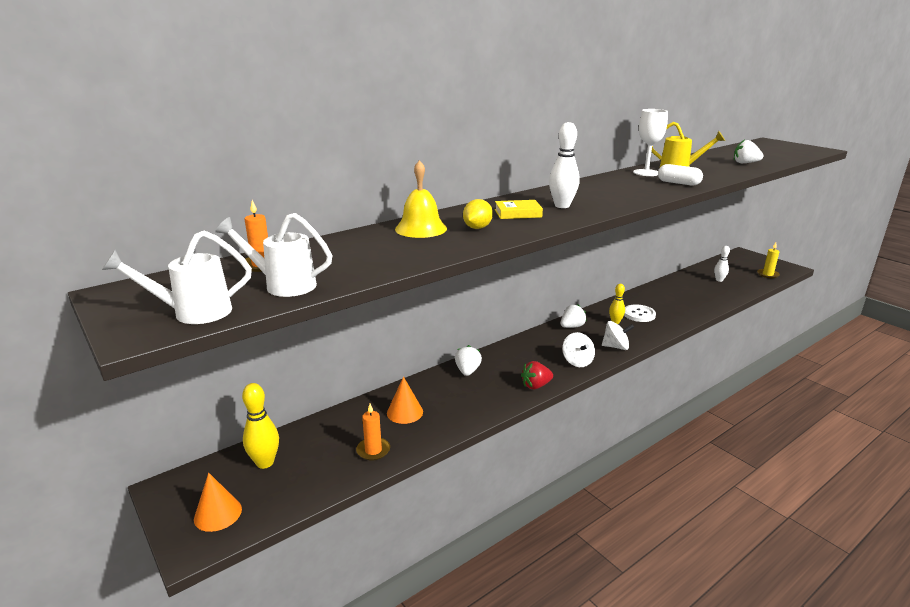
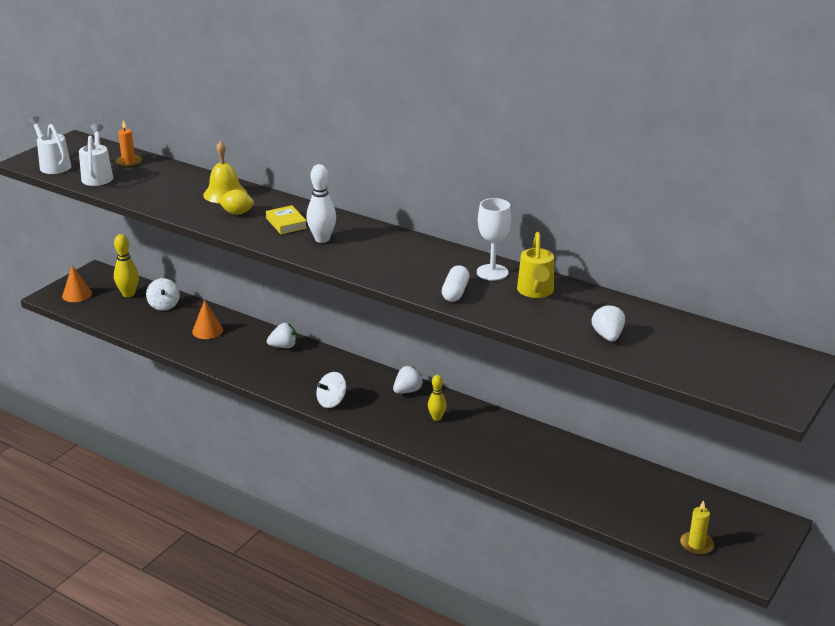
camera: 70 degrees right, 5 degrees up
(373, 450) = (155, 329): orange candle -> none
(536, 386) = (275, 384): red strawberry -> none
(572, 326) = (407, 391): white strawberry -> white strawberry turned 75 degrees counterclockwise
(616, 347) = (376, 422): white spinning top -> white spinning top (164, 305)
(639, 314) = (469, 433): white button -> none
(719, 280) = (633, 496): white bowling pin -> none

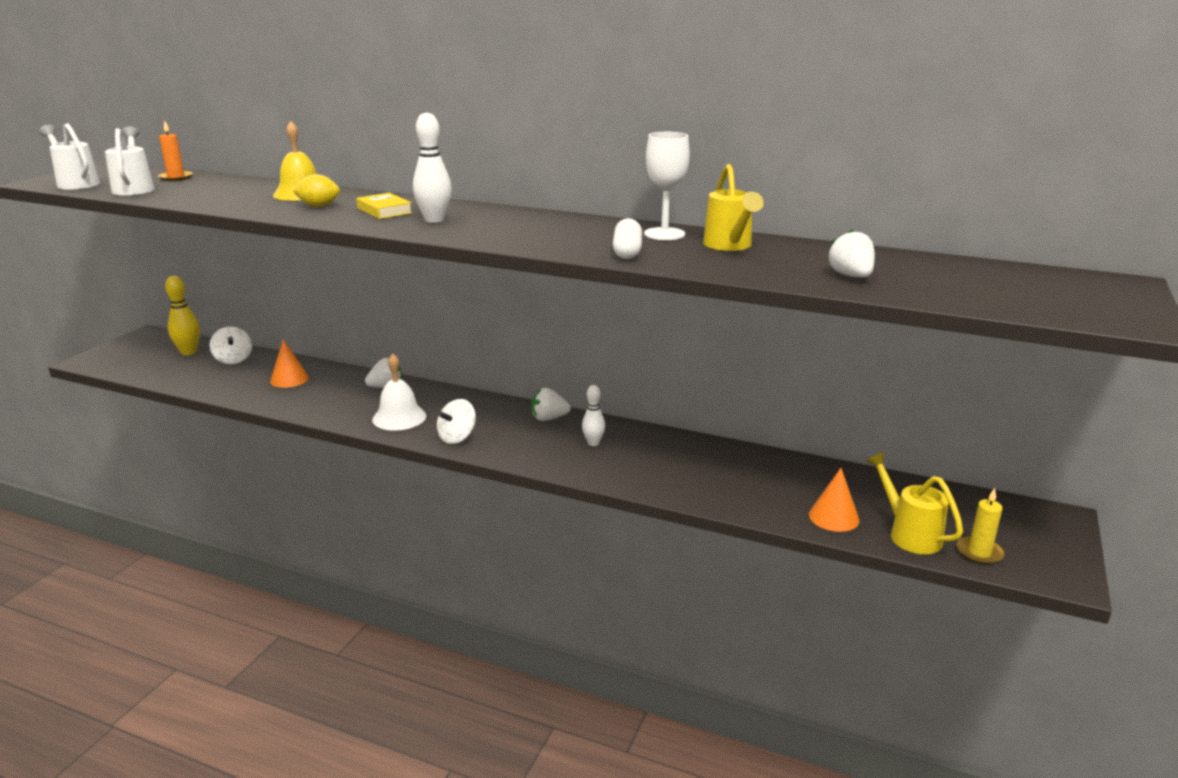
camera: 10 degrees left, 5 degrees down
(77, 294) = (123, 357): orange cone -> orange cone (833, 517)
(290, 378) = (399, 417): none -> white bell
(407, 391) = (549, 418): white strawberry -> white strawberry turned 135 degrees counterclockwise
(437, 418) = (593, 443): yellow bowling pin -> white bowling pin
(651, 524) = (909, 534): none -> yellow watering can

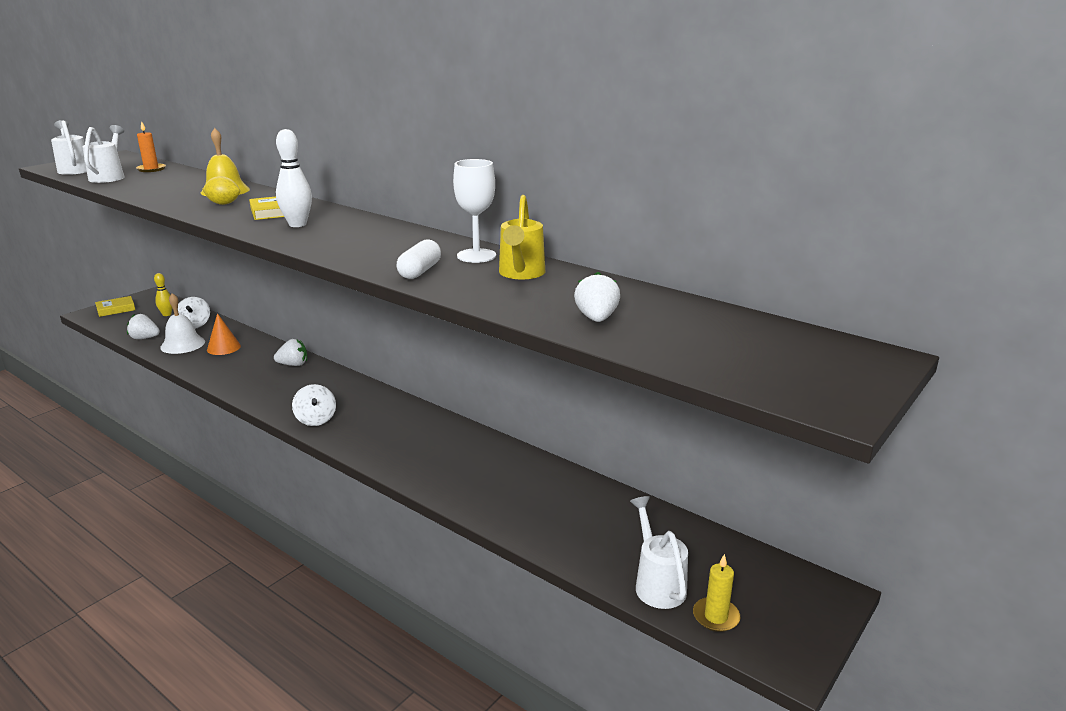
camera: 15 degrees right, 0 degrees up
(118, 353) = (116, 309): none -> yellow book
(188, 352) = (167, 314): yellow bowling pin -> yellow bowling pin, size x0.65
(399, 417) = (283, 394): white bell -> white bell (182, 344)
(457, 437) = (316, 419): white spinning top -> white spinning top turned 75 degrees counterclockwise
(549, 418) = (405, 412): white strawberry -> white strawberry (145, 338)
(593, 443) = (427, 441): white bowling pin -> none
(833, 517) = (595, 552): orange cone -> none
(909, 534) = (657, 584): yellow watering can -> white watering can

